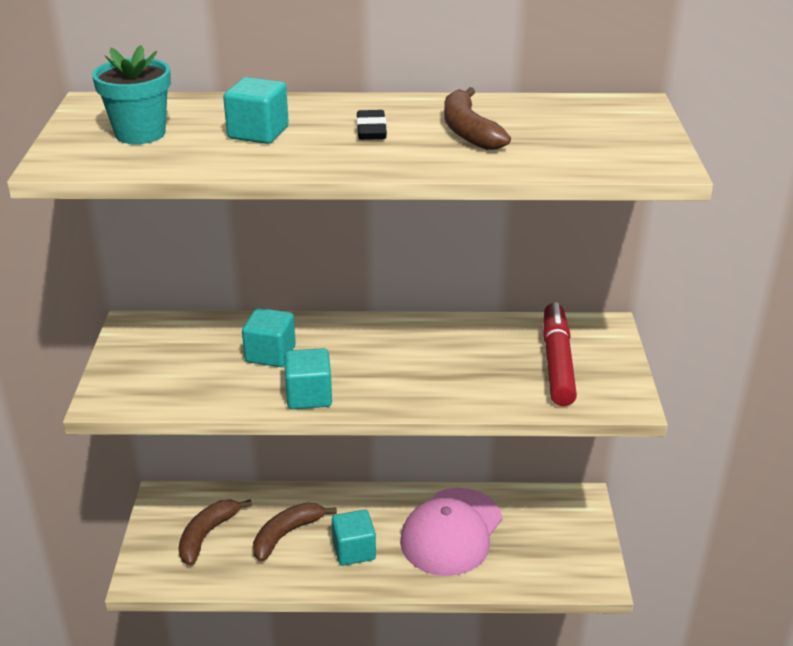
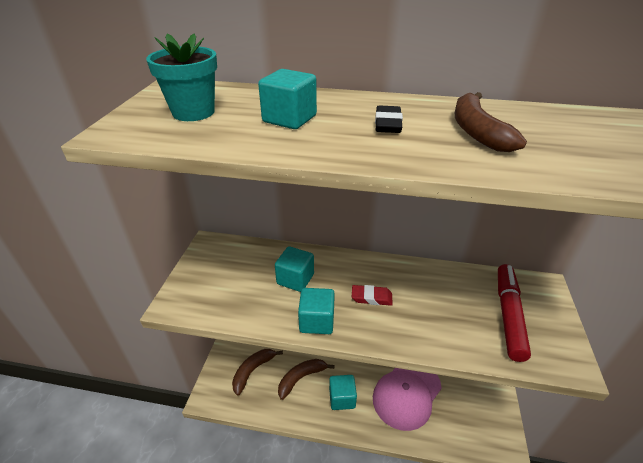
camera: 10 degrees right, 5 degrees up
(379, 363) = (371, 297): none -> red eraser

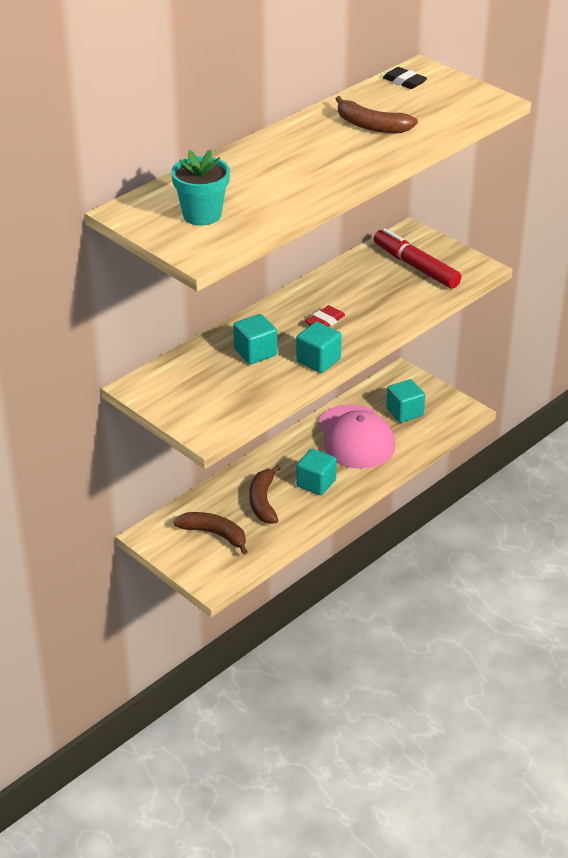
camera: 55 degrees left, 0 degrees up
(253, 371) = (215, 534): brown banana -> brown banana turned 135 degrees clockwise
(289, 119) = (266, 181): turquoise cube -> turquoise cube (404, 412)
(388, 124) = (322, 150): black eraser -> black eraser (404, 81)

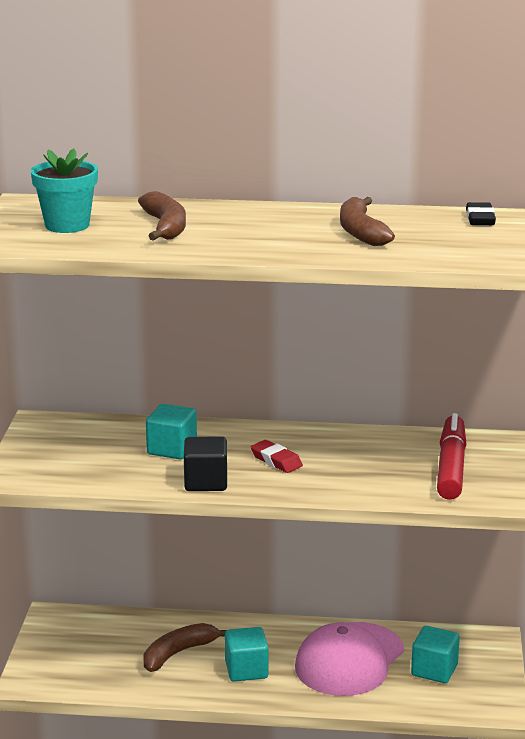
camera: 50 degrees right, 15 degrees down
(215, 534) = (97, 649): brown banana -> brown banana (165, 227)
(318, 360) = (206, 482): turquoise cube -> black cube
(325, 321) = (276, 460): red eraser -> red eraser turned 45 degrees clockwise

